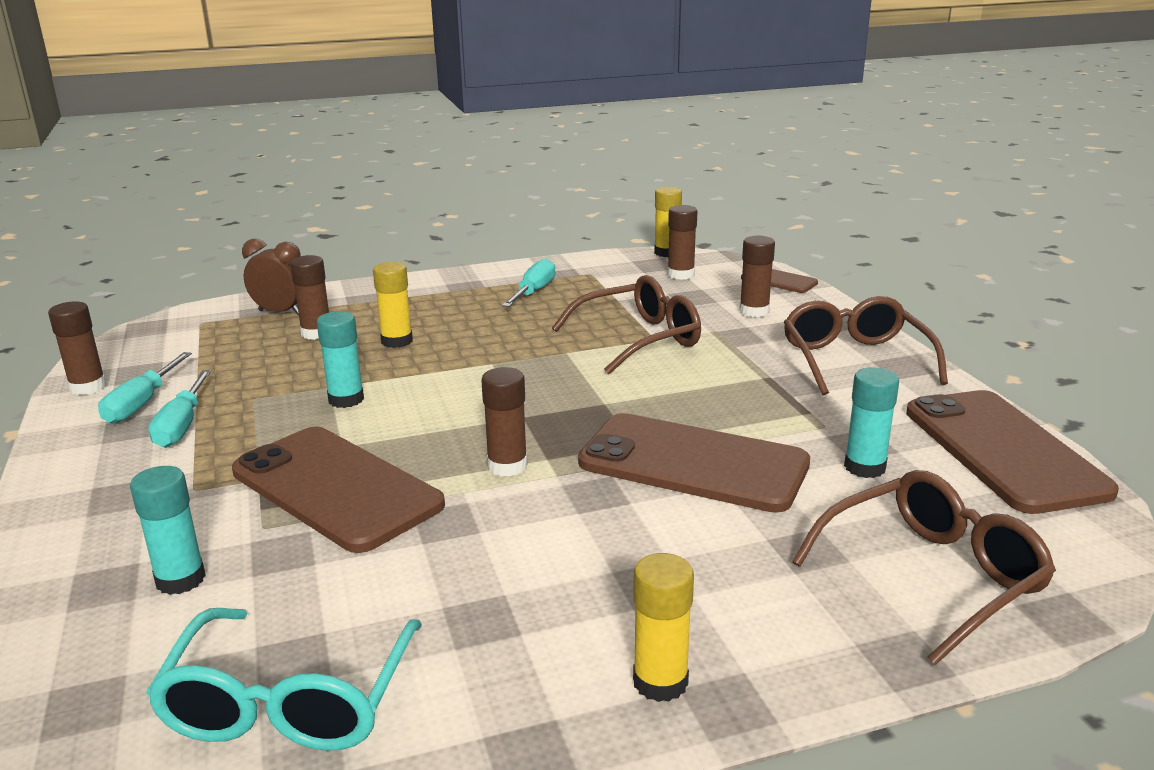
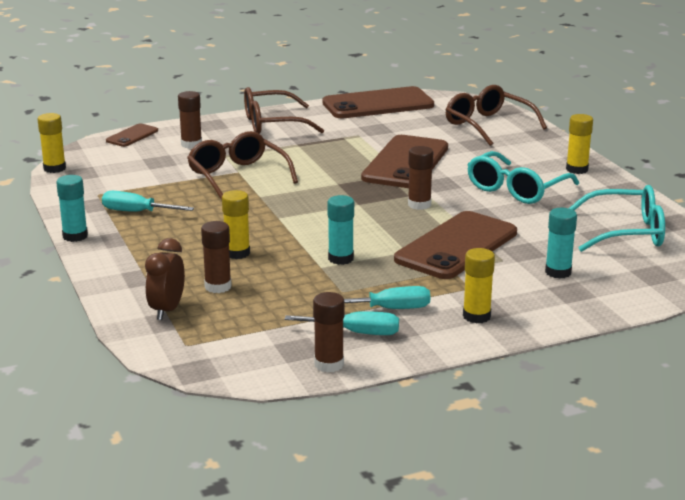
camera: 95 degrees left, 0 degrees up
(105, 487) = (476, 316): none -> yellow glue stick
(553, 574) = (516, 189): none -> turquoise glasses
(680, 275) = (110, 164): brown glue stick -> none
(864, 467) = (400, 130): turquoise glue stick -> turquoise glue stick (75, 236)

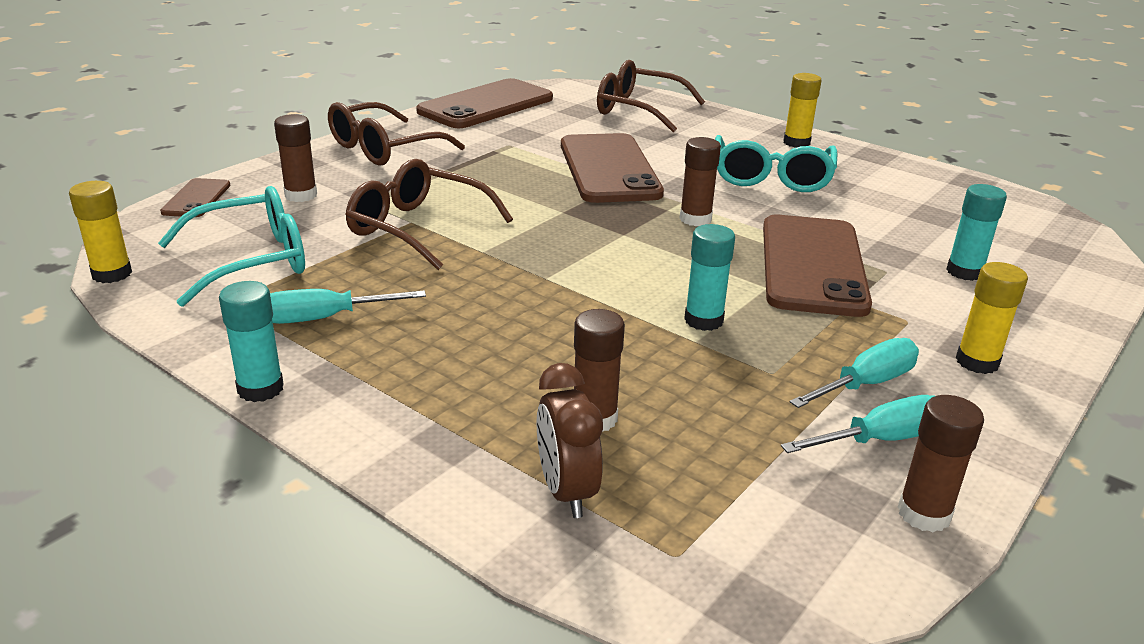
camera: 30 degrees left, 5 degrees up
(237, 253) = (555, 350): yellow glue stick -> none
(626, 232) = (951, 205): turquoise glasses -> turquoise glasses (252, 261)

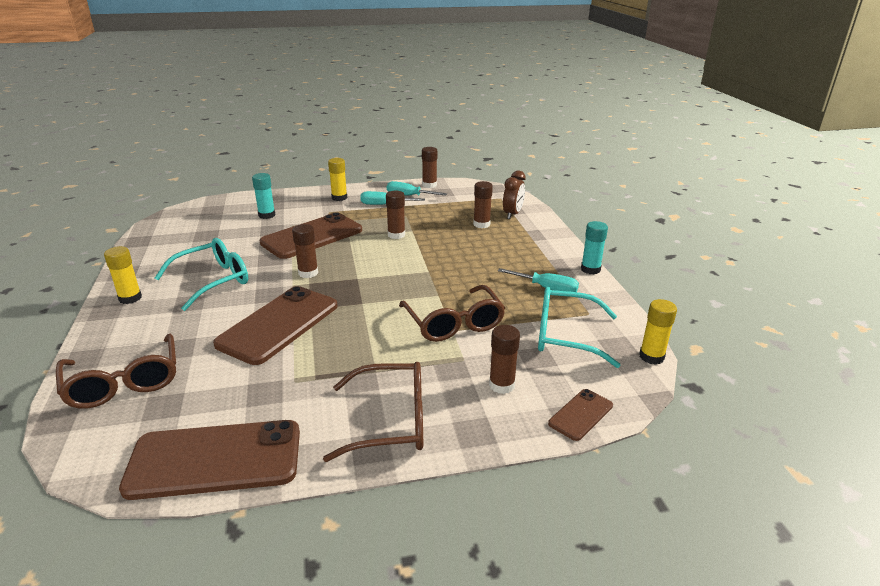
camera: 140 degrees left, 0 degrees up
(703, 320) = (396, 235): turquoise glue stick -> brown glue stick

